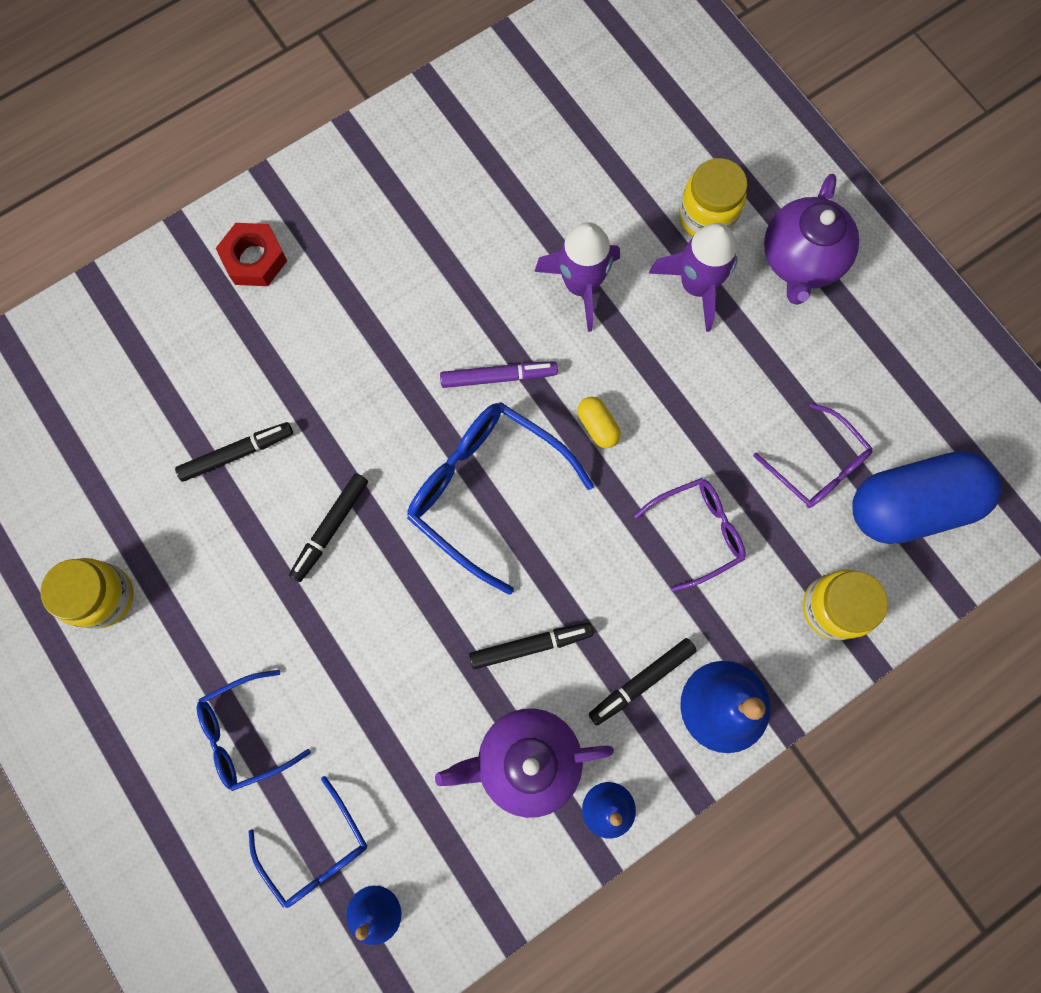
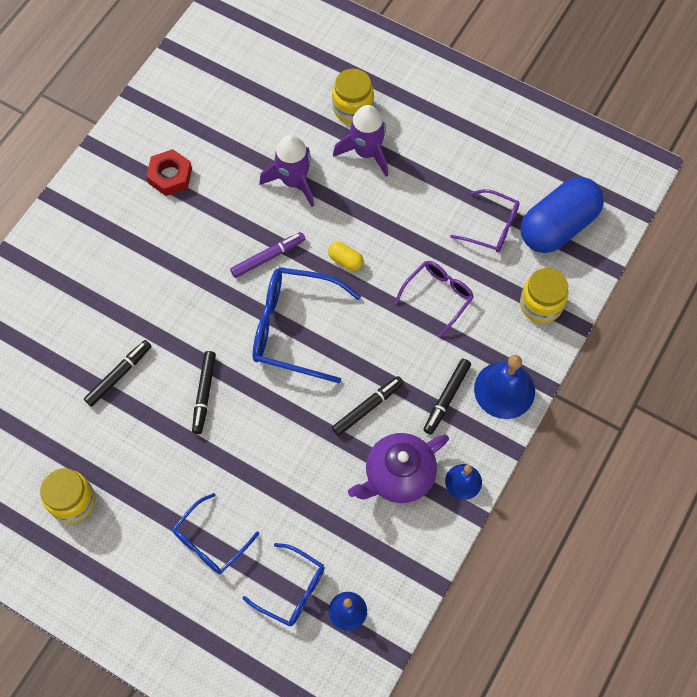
camera: 25 degrees left, 10 degrees down
(254, 259) = (70, 251): red nut -> red nut (170, 176)
(800, 261) = (423, 112): purple teapot -> none

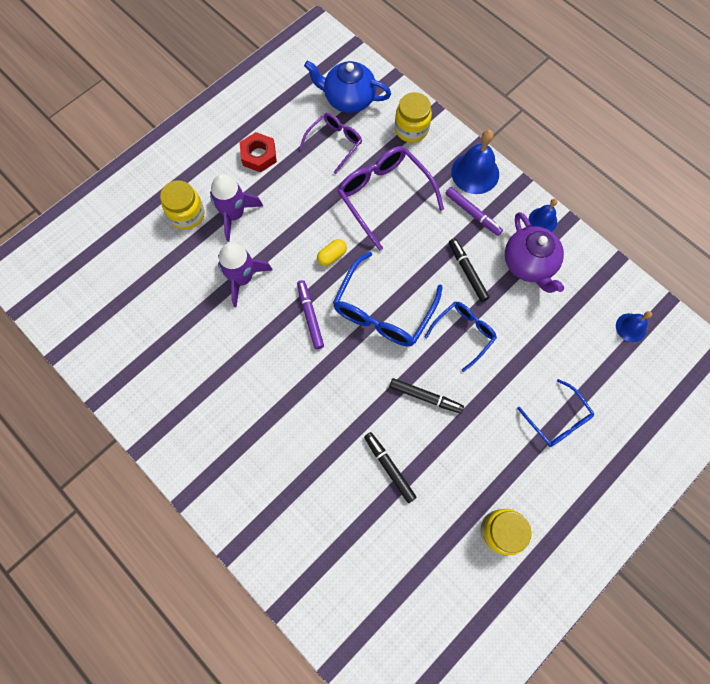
camera: 75 degrees left, 5 degrees up
(170, 176) = (200, 382): red nut -> red nut (259, 155)
(291, 589) = (607, 365): blue glasses -> blue glasses (463, 334)
(437, 297) = (384, 197): purple glasses -> purple glasses, size x1.64
(446, 398) = (472, 213): black marker -> purple marker
(557, 226) = (348, 99): blue capsule -> blue teapot

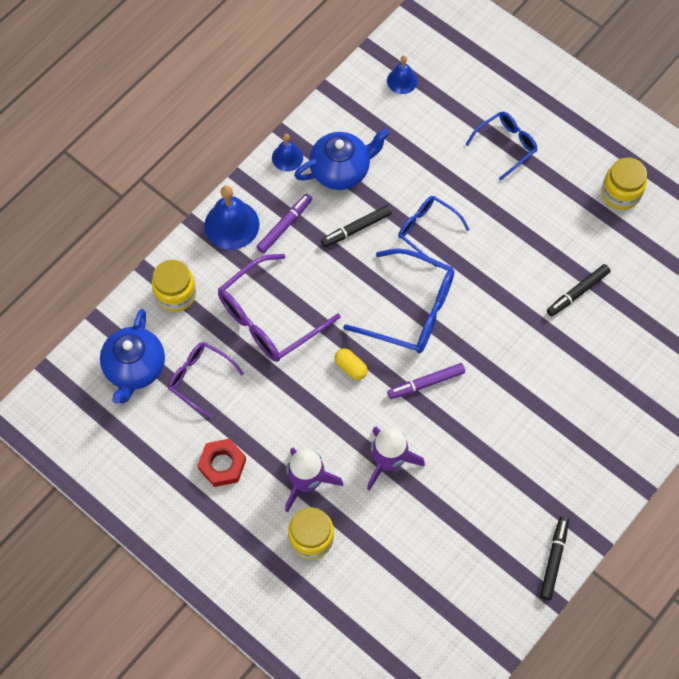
camera: 95 degrees left, 5 degrees down
(425, 397) = (500, 263): black marker -> black marker (553, 559)
(529, 264) = (341, 170): purple teapot -> blue teapot

